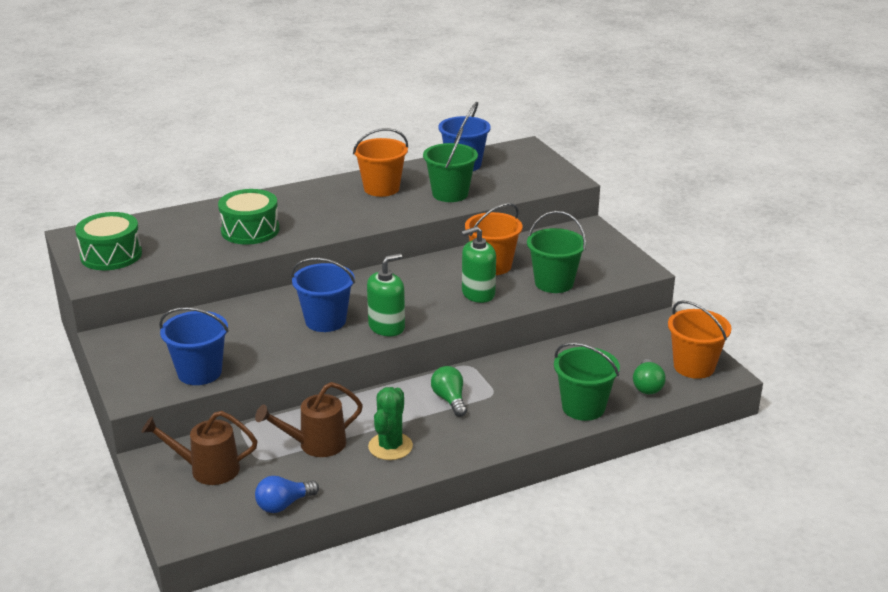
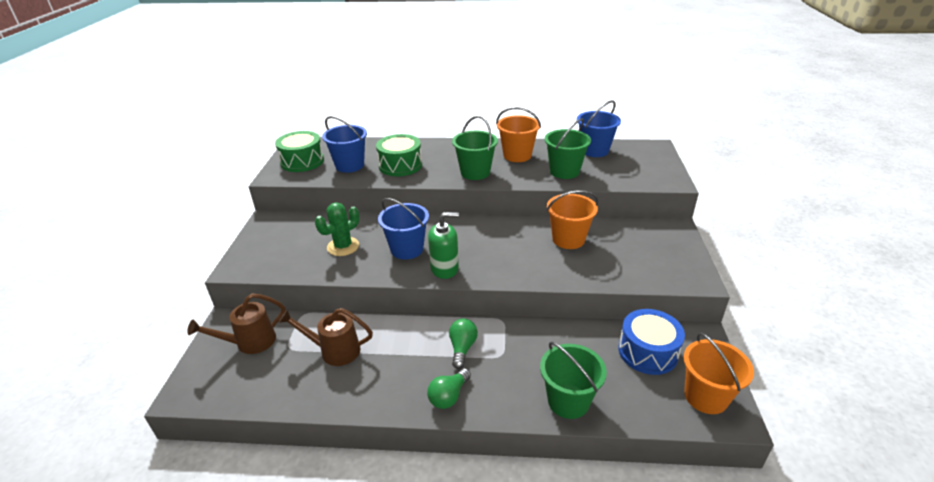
camera: 30 degrees right, 5 degrees up
(199, 372) = (290, 264): blue bucket -> blue bucket (349, 165)
(207, 469) = (249, 342): brown watering can -> brown watering can turned 60 degrees counterclockwise
(284, 505) = (266, 398): blue light bulb -> none
(390, 446) = (383, 375): green cactus -> green cactus (343, 246)
(478, 294) = (537, 261): green soap dispenser -> none
(554, 283) = (608, 270): green bucket -> green bucket (475, 172)
(625, 349) = (647, 352): none -> blue drum
(647, 386) = (644, 401): green light bulb -> green light bulb (449, 396)

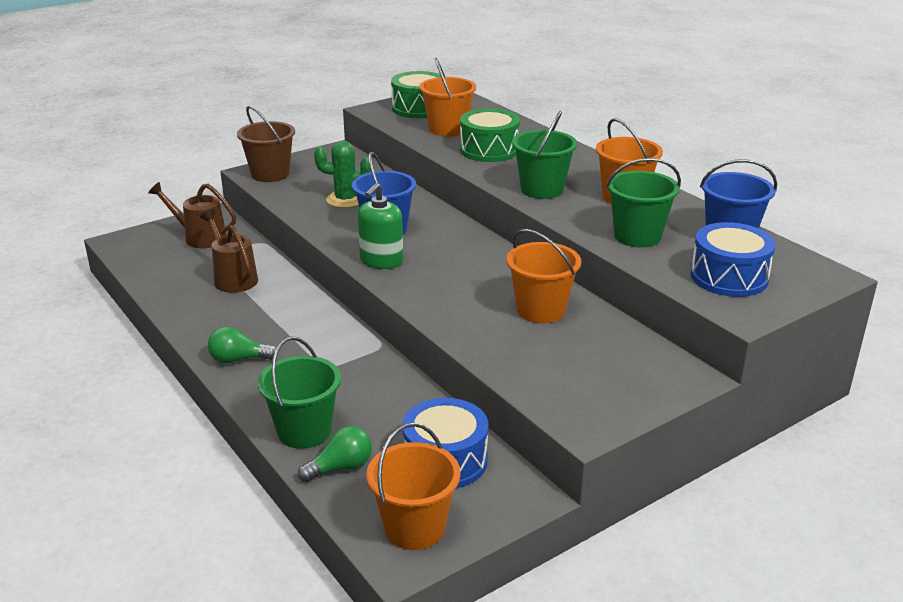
camera: 50 degrees right, 5 degrees down
(253, 262) = (270, 174): none -> brown bucket
(349, 165) = (447, 129): blue bucket -> orange bucket
(444, 268) = (381, 261): green soap dispenser -> green soap dispenser turned 75 degrees clockwise
(462, 348) = (311, 340): green light bulb -> green light bulb (341, 467)
(633, 169) = (729, 277): none -> blue drum

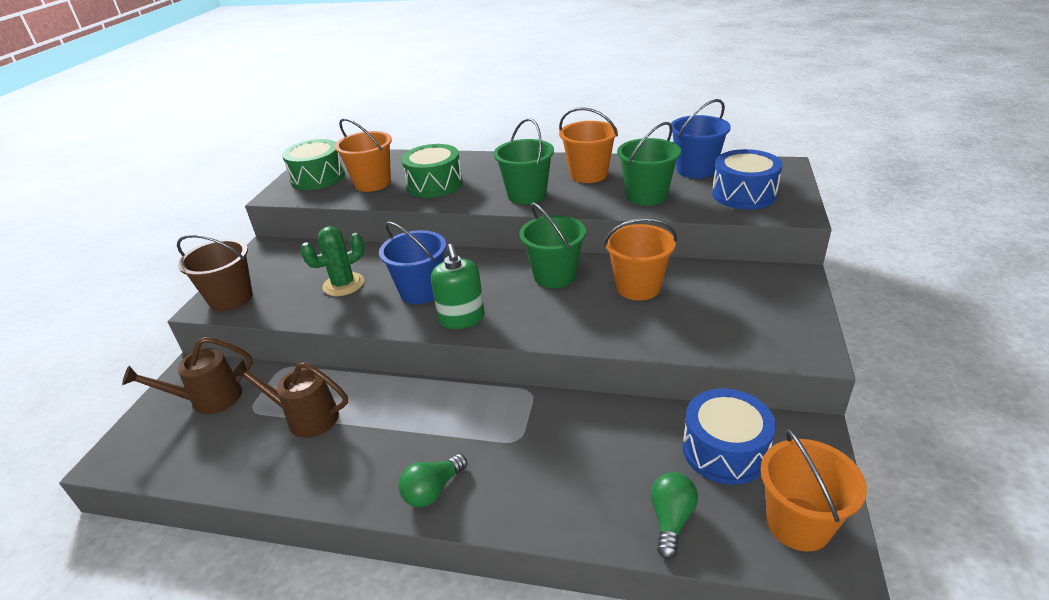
camera: 40 degrees left, 5 degrees up
(304, 431) = (593, 512): green bucket -> green bucket (554, 276)

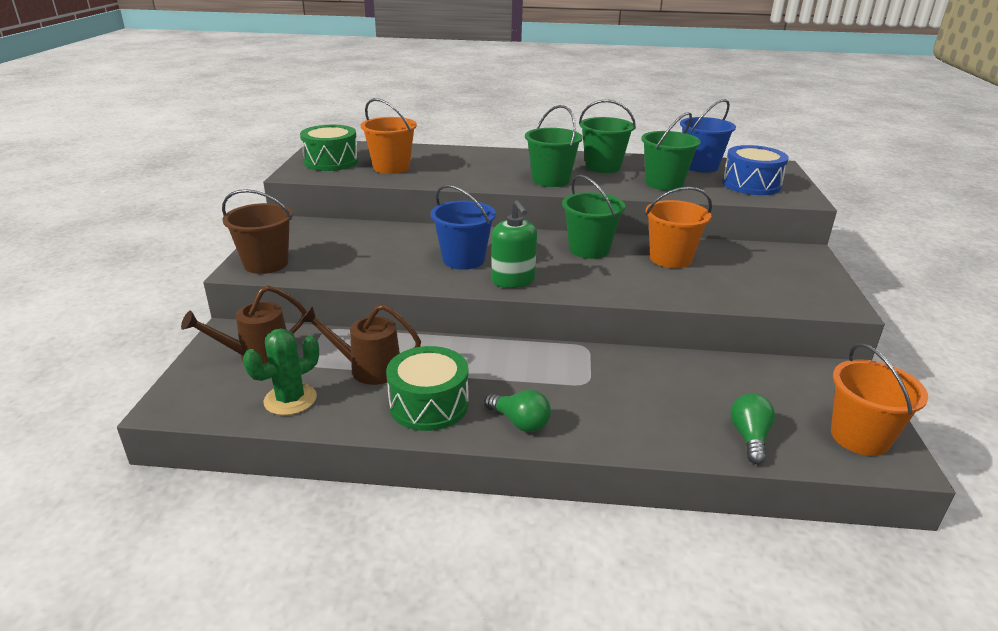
camera: 10 degrees left, 5 degrees down
(343, 284) = (381, 254): green cactus -> green cactus (290, 399)
(433, 490) = (519, 422): green light bulb -> green light bulb turned 90 degrees counterclockwise
(434, 184) = (455, 170): green drum -> green drum (429, 404)
(588, 174) = (603, 167): orange bucket -> green bucket
(724, 450) = (778, 387): blue drum -> none

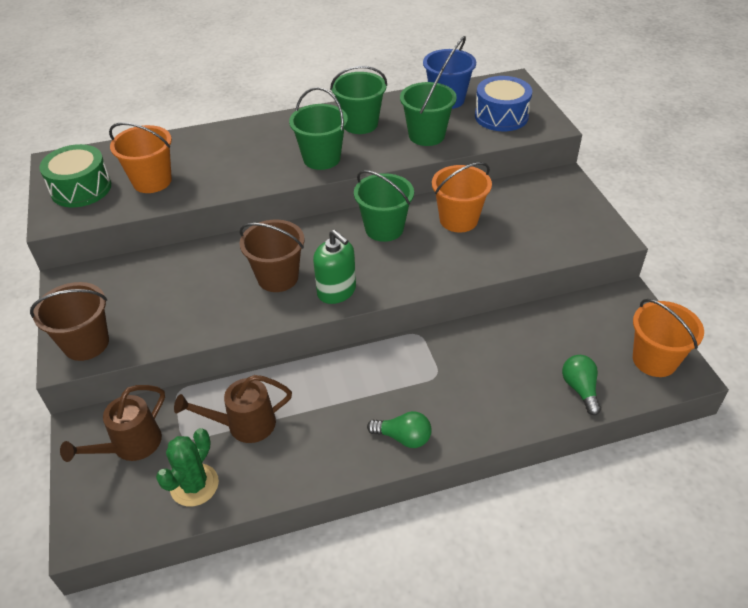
camera: 20 degrees left, 15 degrees up
(429, 404) = (319, 446): green drum -> none
(463, 260) = (278, 277): blue bucket -> brown bucket

